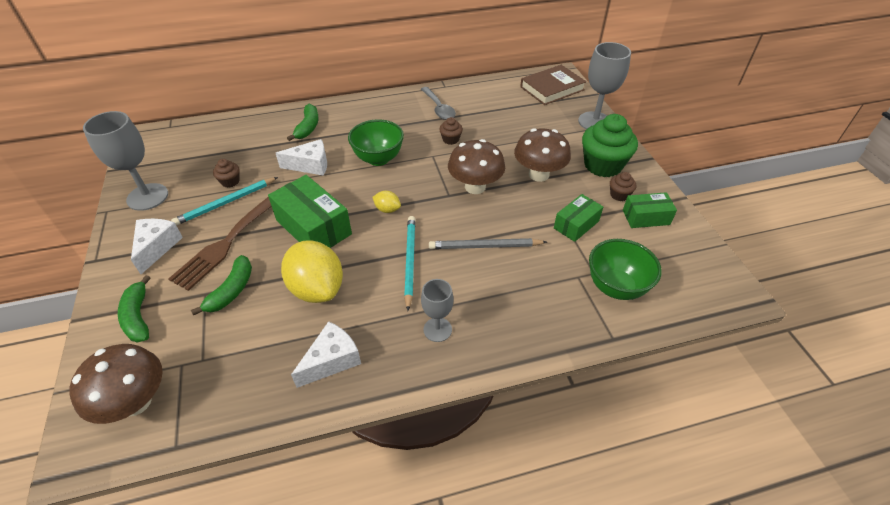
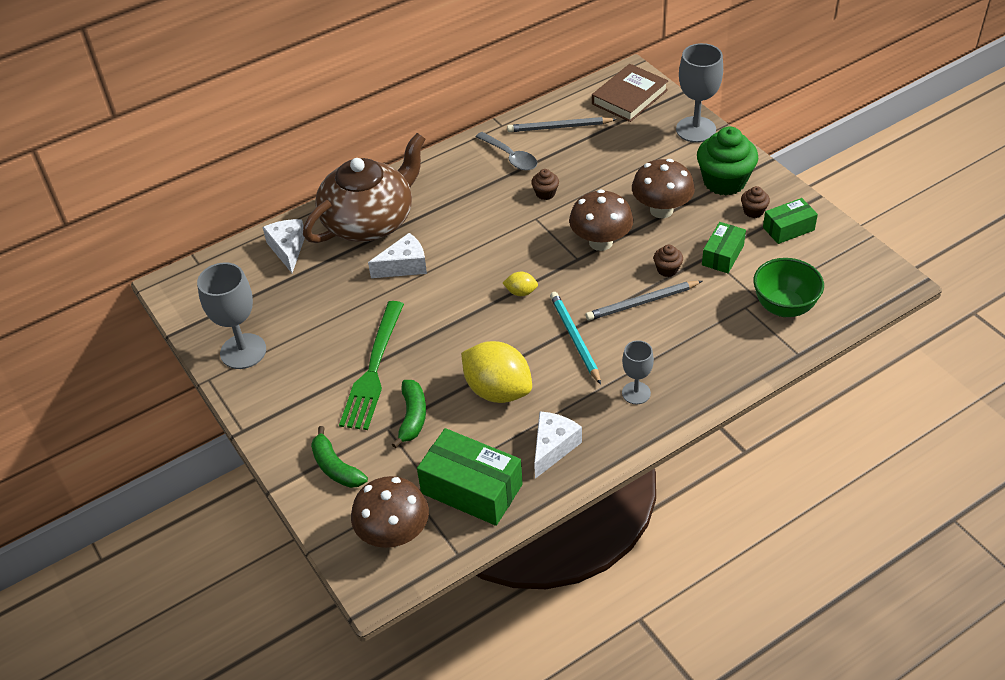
camera: 15 degrees left, 0 degrees up
(157, 247) = (299, 399): white cheese -> white cheese (287, 249)
(226, 203) = (339, 333): turquoise pencil -> none
(229, 240) = (373, 371): brown fork -> green fork
(230, 181) = (325, 309): brown cupcake -> brown cupcake (667, 269)
(308, 127) = (370, 221): green banana -> brown teapot
(313, 227) = (453, 332): green box -> green box (471, 489)
(378, 159) = (477, 238): green bowl -> none
(487, 97) = (559, 127): none -> grey pencil

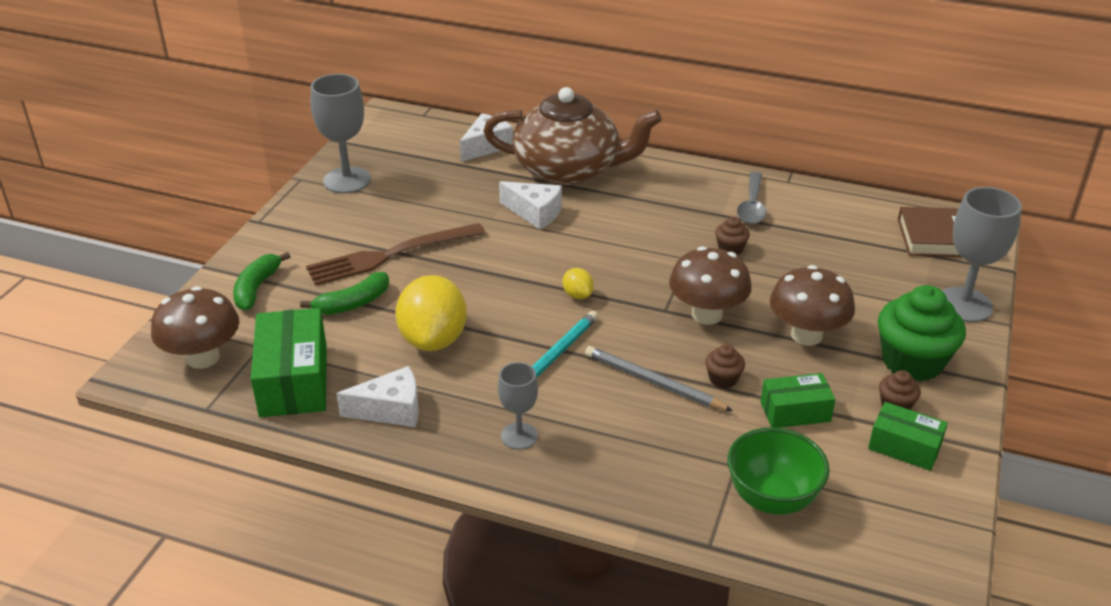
camera: 50 degrees right, 10 degrees down
(373, 371) = (389, 256): green fork -> brown fork
(559, 127) = (834, 215): grey pencil -> none

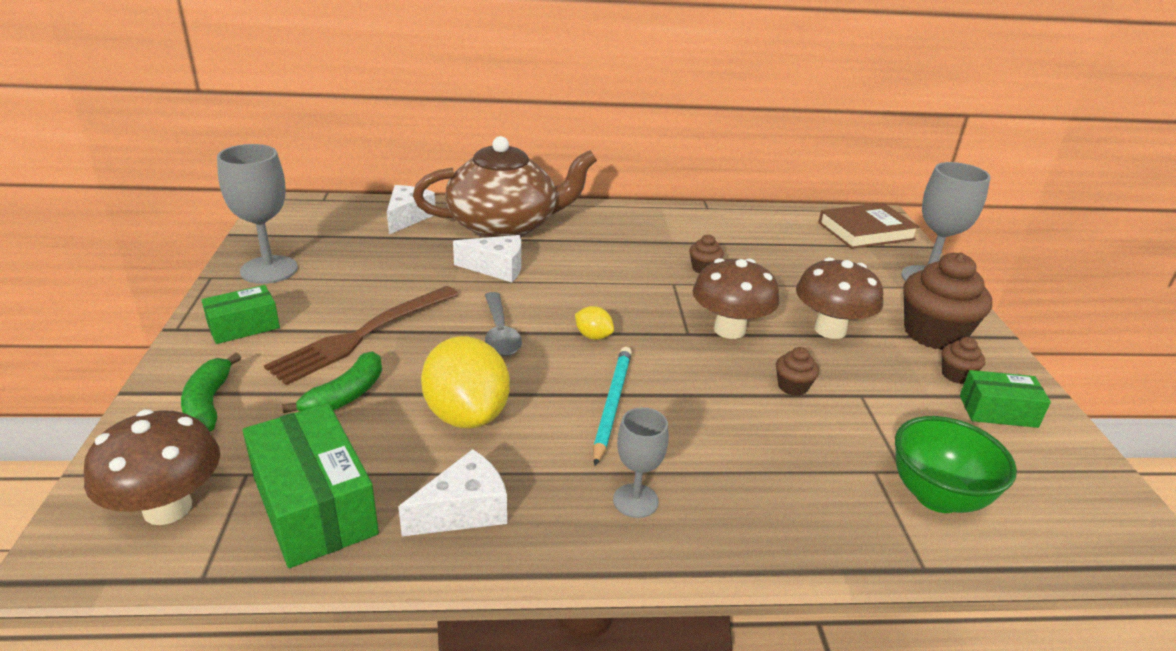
camera: 25 degrees left, 5 degrees down
(653, 382) = (731, 405): grey pencil -> none
(752, 206) = (693, 231): grey spoon -> grey spoon (500, 333)
(795, 412) = (881, 402): green box -> green box (244, 326)
(912, 362) = (933, 334): green cupcake -> brown cupcake

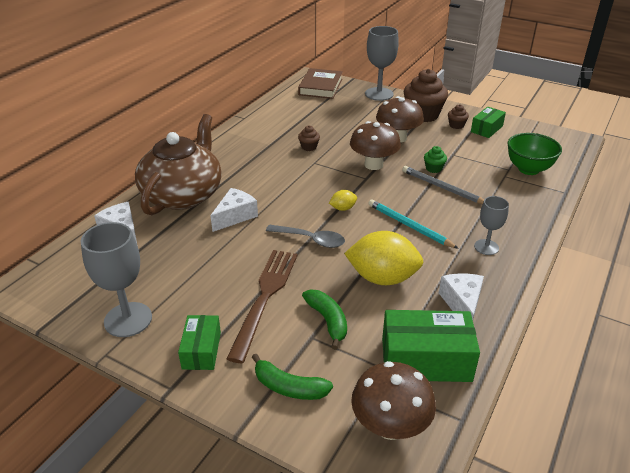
camera: 55 degrees left, 5 degrees up
(361, 336) = (265, 297): brown fork -> brown fork turned 150 degrees counterclockwise
(749, 410) = (442, 188): none -> grey pencil
(792, 386) = (433, 168): brown cupcake -> green cupcake

